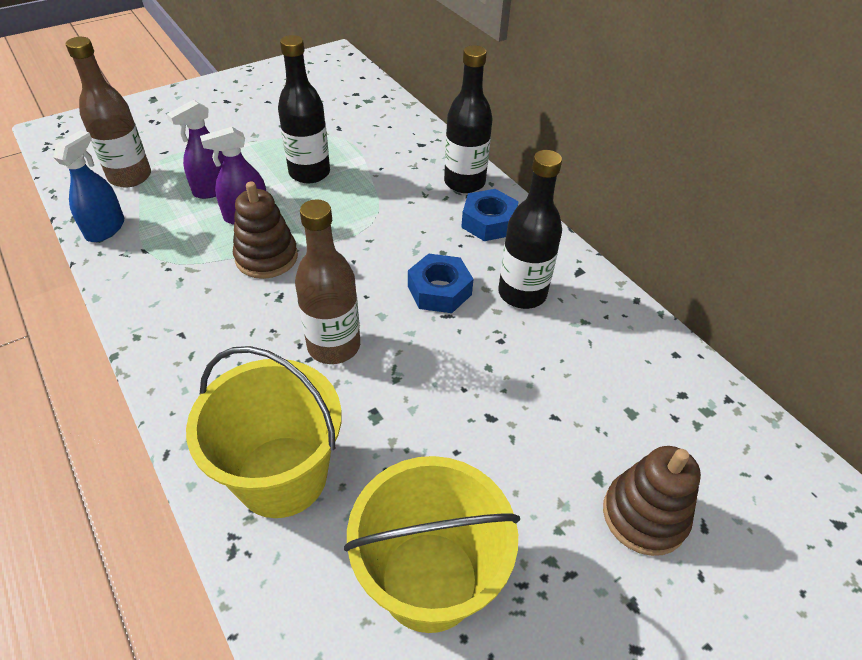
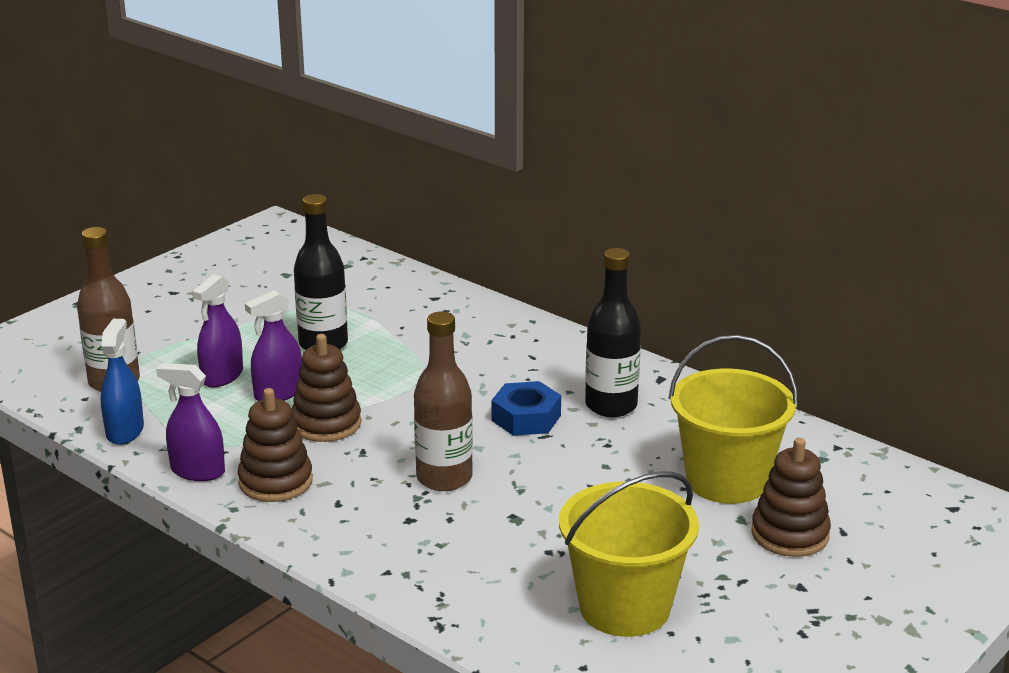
camera: 15 degrees left, 20 degrees down
(133, 286) = (197, 471): none -> purple spray bottle
(188, 314) = (275, 481): none -> brown stacking toy
(282, 476) = (453, 573): yellow bucket -> yellow bucket (726, 480)
(464, 182) = (503, 324): black bottle -> none
(488, 222) = (547, 354): blue nut -> none

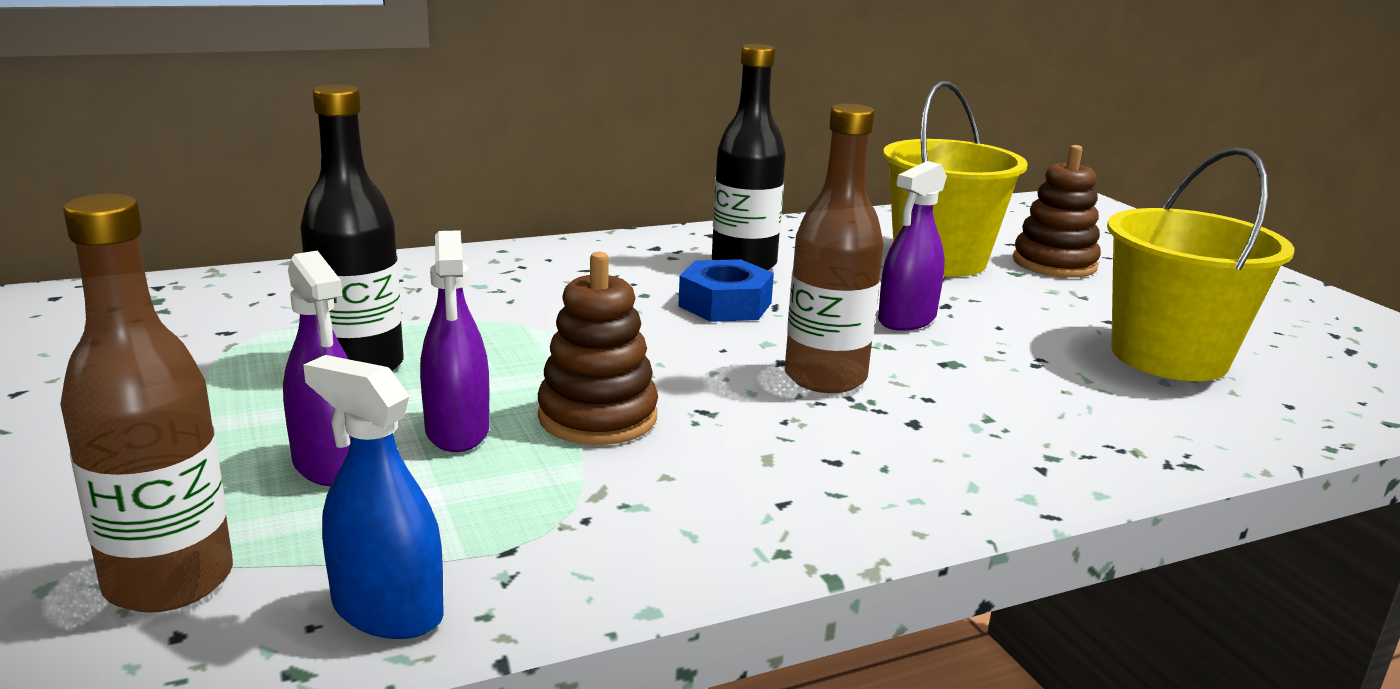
camera: 65 degrees left, 5 degrees down
(197, 471) = (627, 560): purple spray bottle -> purple spray bottle (907, 319)
(275, 481) = (730, 494): brown stacking toy -> none

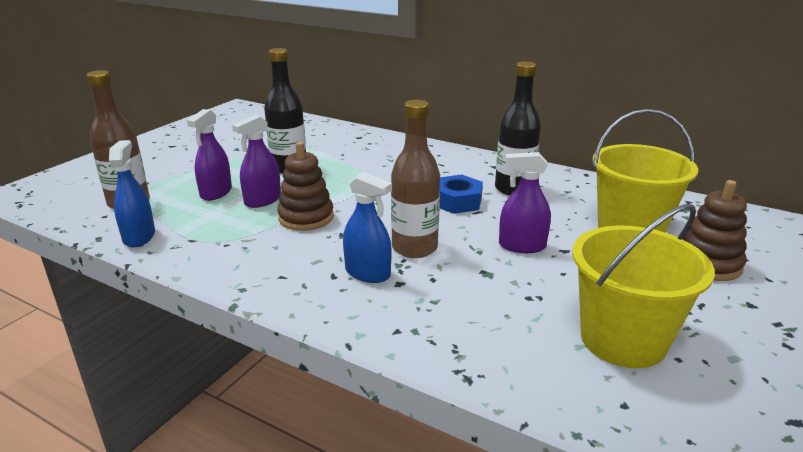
camera: 55 degrees right, 5 degrees up
(858, 433) = (367, 273): none -> blue spray bottle

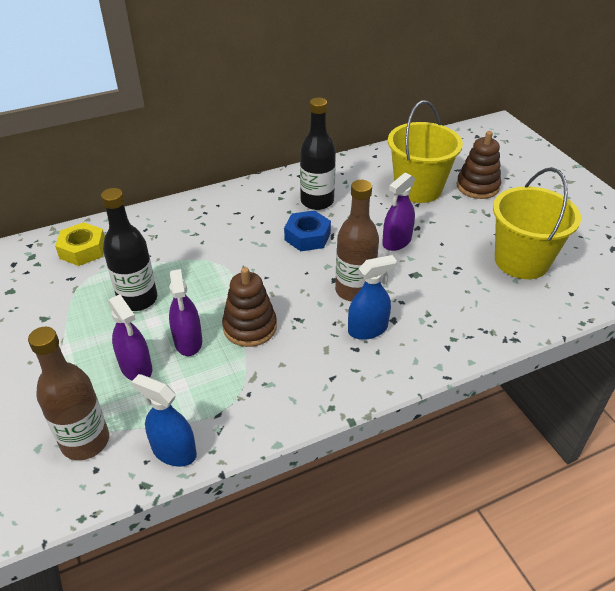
camera: 55 degrees left, 15 degrees up
(319, 134) = (83, 250): none -> yellow nut

